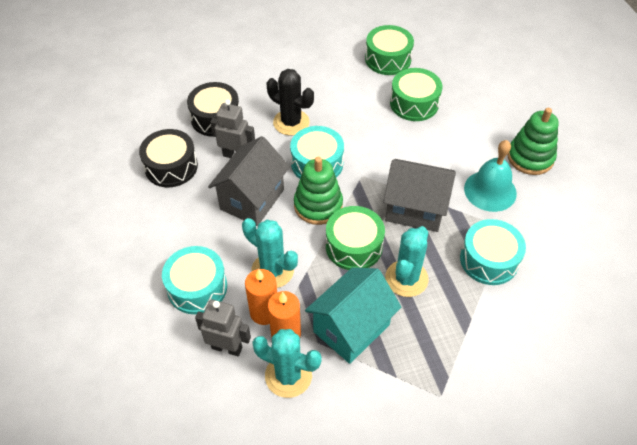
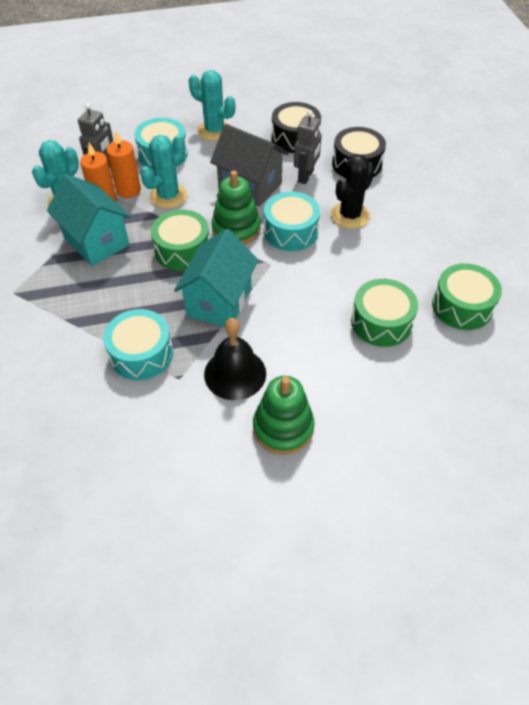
camera: 95 degrees right, 0 degrees up
(406, 278) = (136, 284): turquoise cactus -> turquoise cactus (214, 131)
(415, 209) = (219, 301): grey house -> turquoise house
(490, 190) = (235, 373): turquoise bell -> black bell

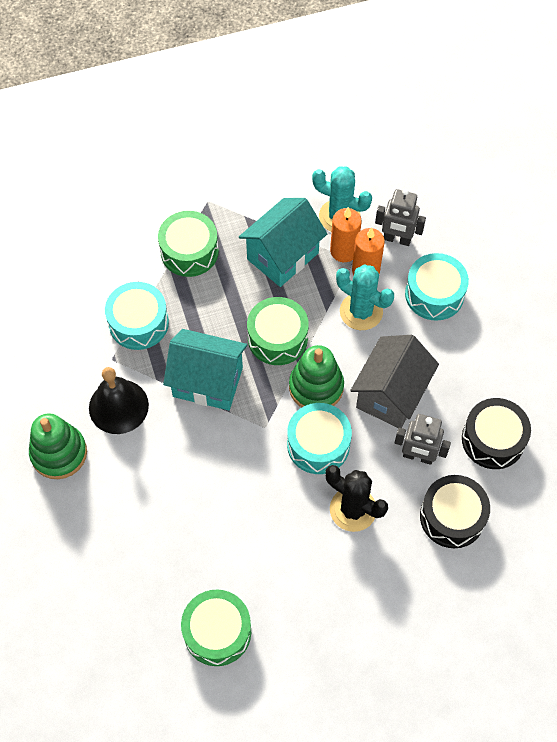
camera: 85 degrees right, 10 degrees up
(214, 131) = (490, 344): turquoise cactus -> none
(381, 322) = (189, 543): green drum -> green drum (189, 251)

